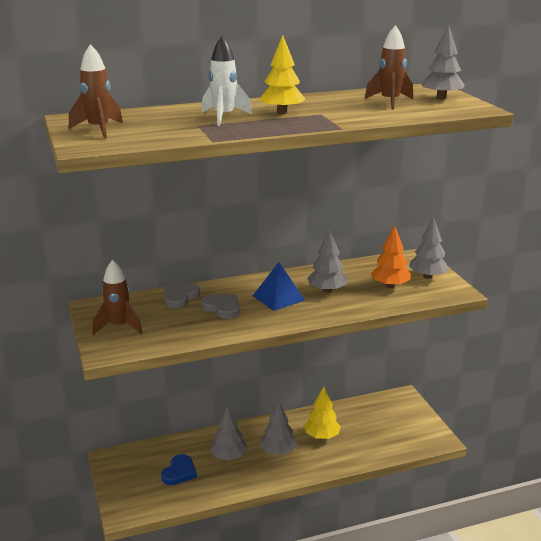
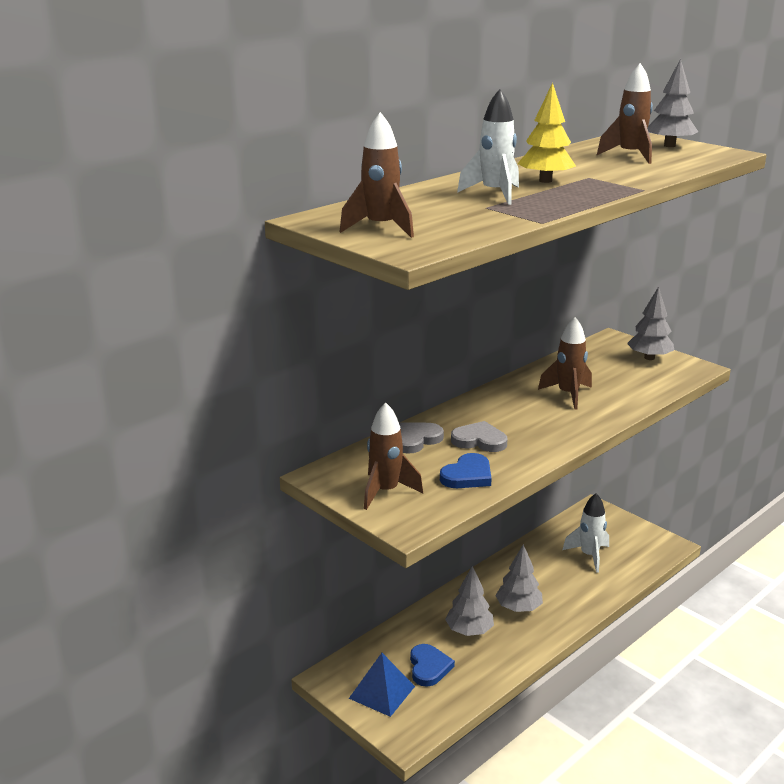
camera: 25 degrees left, 0 degrees up
(180, 297) = (415, 440): grey heart -> grey heart turned 45 degrees clockwise
(184, 329) = (467, 475): none -> blue heart
(278, 298) = (527, 414): blue pyramid -> blue pyramid (382, 692)
(321, 436) = (549, 576): yellow tree -> none
(327, 290) = (568, 395): grey tree -> brown rocket
(366, 430) = (589, 555): none -> white rocket
(390, 286) = (625, 375): orange tree -> none

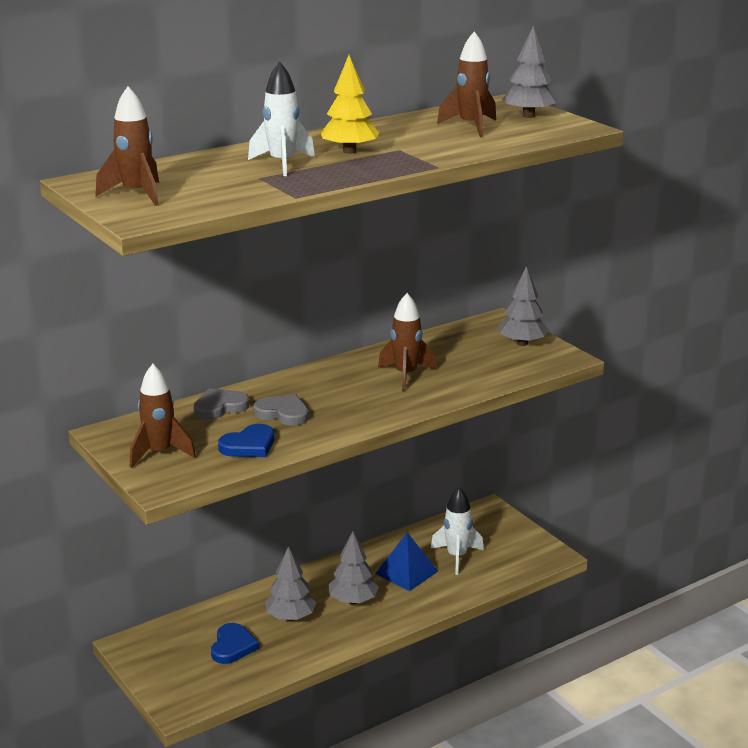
camera: 10 degrees right, 0 degrees up
(382, 692) = (175, 663): blue pyramid -> blue pyramid (406, 572)

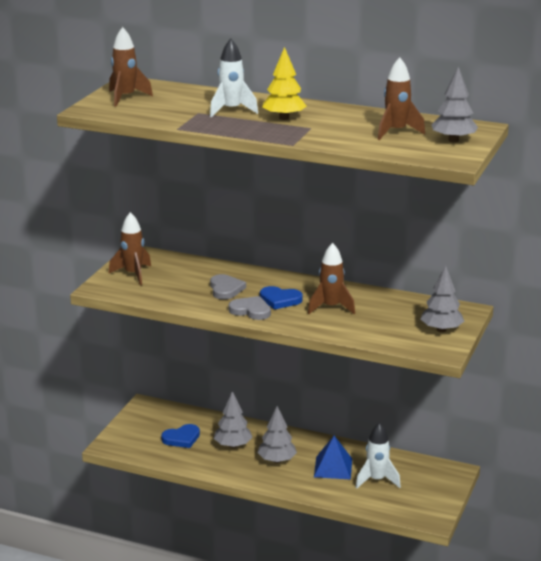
camera: 55 degrees right, 0 degrees up
(220, 407) = (208, 270): grey heart -> grey heart (251, 310)
(249, 445) = (173, 294): blue heart -> blue heart (280, 300)

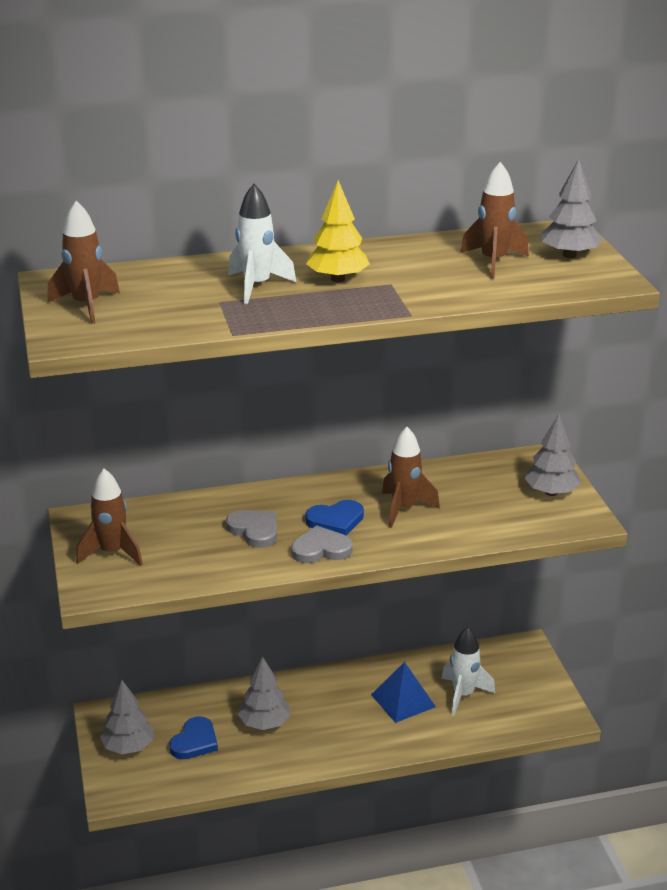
camera: 35 degrees left, 5 degrees up
(277, 460) = (334, 720): grey tree -> grey tree (128, 747)

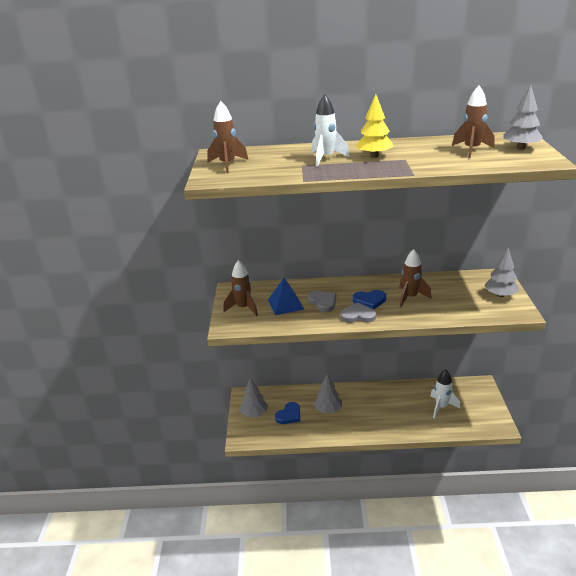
camera: 15 degrees right, 0 degrees up
(403, 700) = (406, 406): blue pyramid -> blue pyramid (285, 304)

